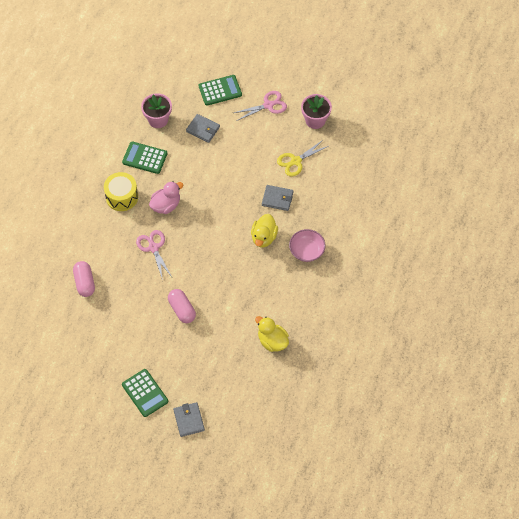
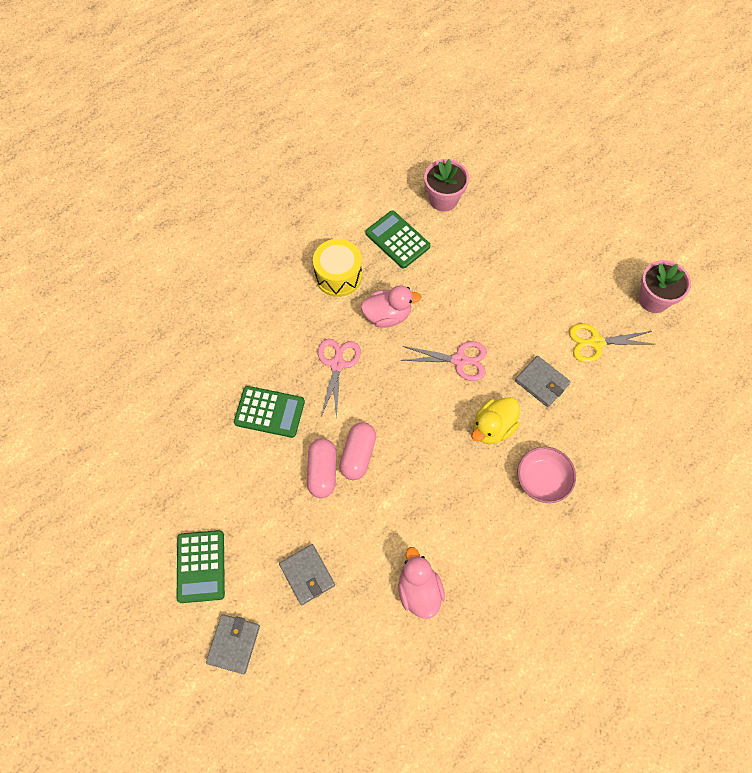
camera: 30 degrees right, 5 degrees up
(84, 283) = (222, 365): pink capsule -> pink capsule (358, 455)
(203, 129) = (494, 239): grey wallet -> grey wallet (307, 575)
(220, 90) = (545, 199): green calculator -> green calculator (269, 412)
(268, 105) = (599, 248): pink scissors -> pink scissors (459, 360)
(272, 341) = (419, 590): yellow duck -> pink duck

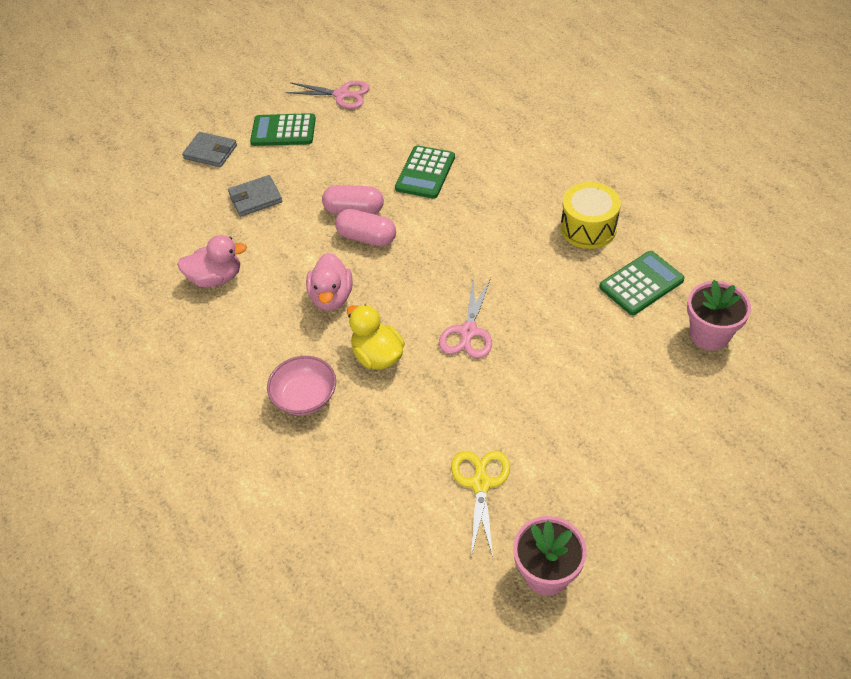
camera: 100 degrees right, 15 degrees down
(337, 364) = (474, 224): pink scissors -> pink scissors (342, 95)
(387, 315) = (533, 269): pink duck -> pink duck (332, 297)
(541, 382) = (429, 412): grey wallet -> none

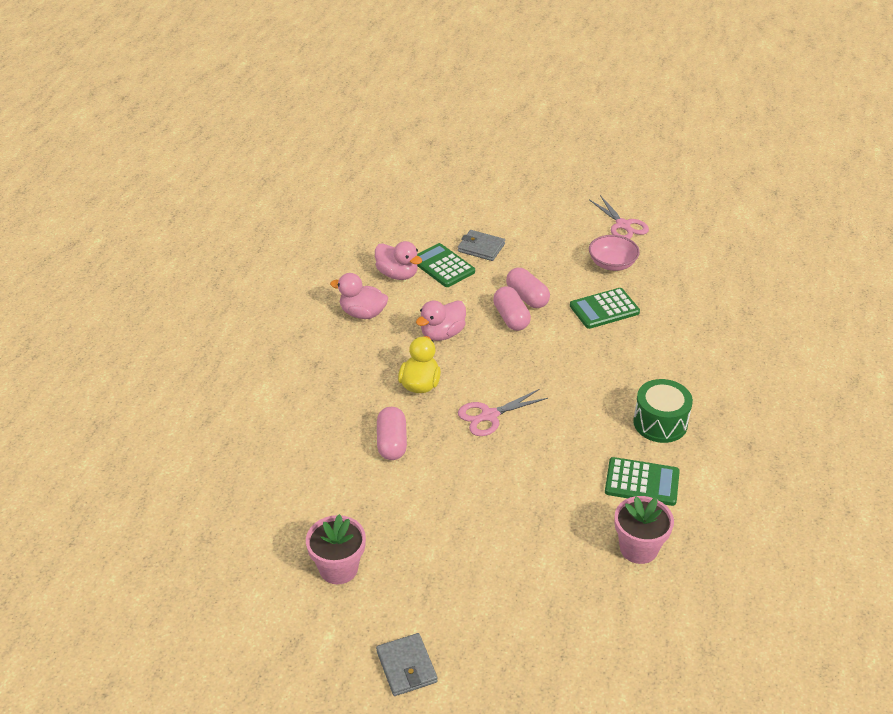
camera: 45 degrees right, 10 degrees down
(210, 152) = (494, 203): grey wallet -> grey wallet (406, 667)
(236, 338) = (362, 313): none -> pink duck
(283, 131) = (554, 221): green calculator -> green calculator (443, 266)
(305, 397) = (352, 372): pink bowl -> pink bowl (612, 264)
(429, 426) = (392, 443): none -> pink capsule
(480, 484) = (373, 495): yellow scissors -> none
(588, 228) = (660, 423): yellow drum -> green drum

